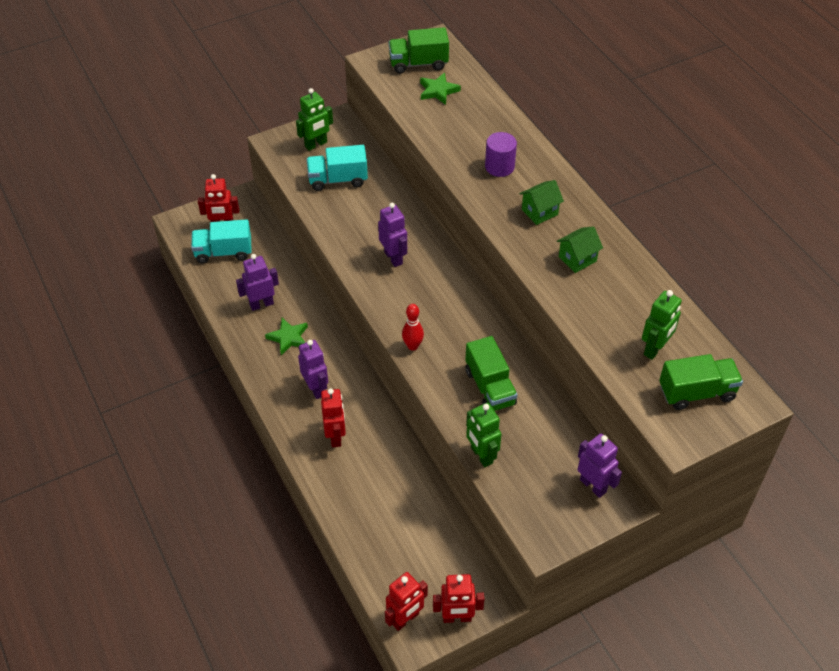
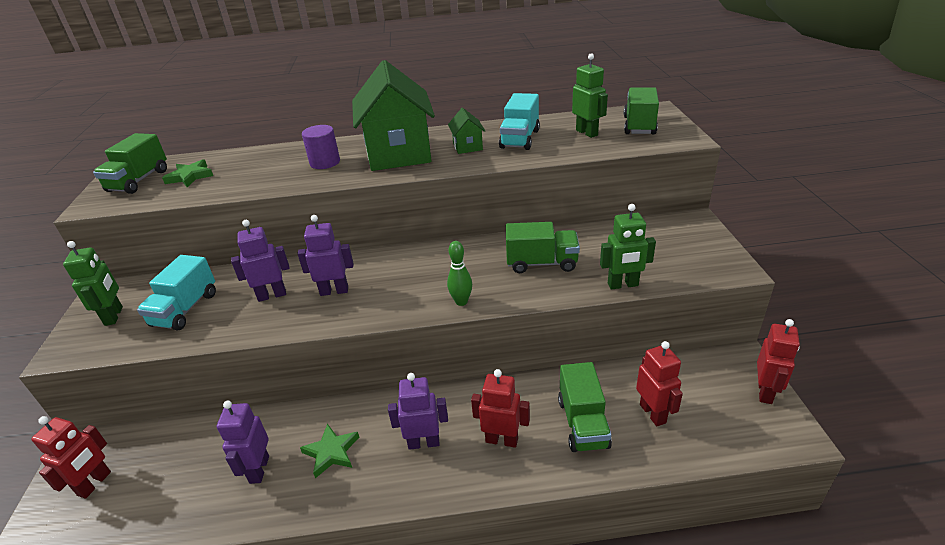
camera: 65 degrees left, 15 degrees down
(223, 252) = (138, 494): turquoise truck -> turquoise truck (520, 139)
(371, 486) = (583, 423): none -> green truck
(405, 619) = (767, 435): red robot -> red robot (653, 413)
(412, 346) = (461, 302): red bowling pin -> green bowling pin
(539, 212) = (399, 153): green house -> green house, size x2.33
(593, 485) = (674, 231): purple robot -> purple robot (272, 295)

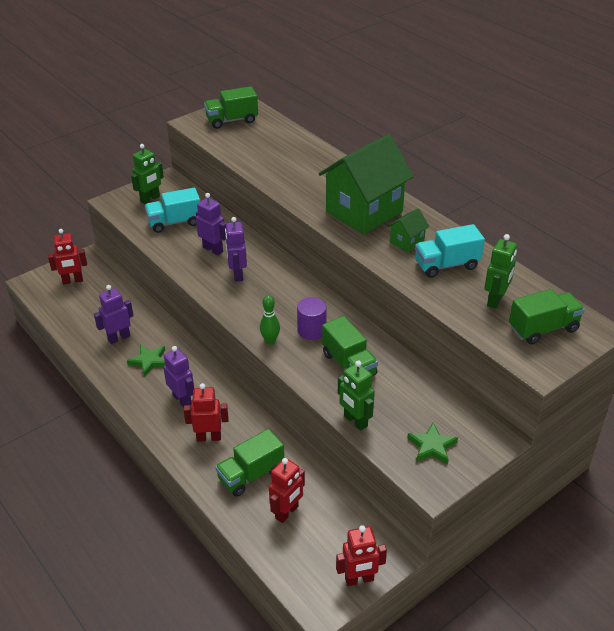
camera: 55 degrees right, 5 degrees up
(190, 176) = (253, 137): green star -> green star (432, 446)
(325, 162) = (320, 183): purple cylinder -> purple cylinder (311, 330)
(334, 291) = (237, 274): purple robot -> purple robot turned 150 degrees counterclockwise
(502, 440) = (209, 437): red robot -> red robot turned 75 degrees counterclockwise

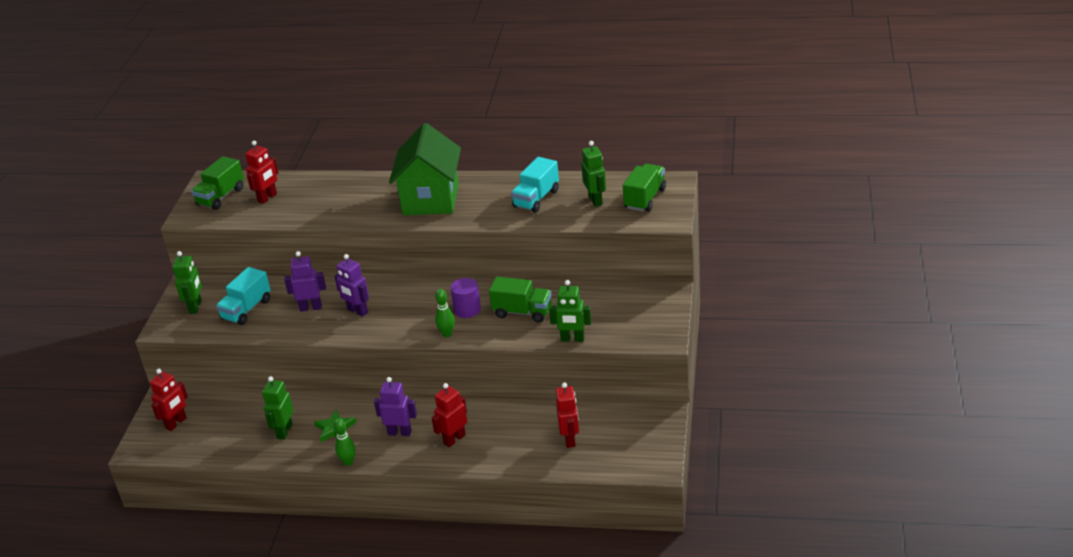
camera: 40 degrees left, 5 degrees down
(119, 338) = (284, 431): purple robot -> green robot
(122, 396) = (348, 462): none -> green bowling pin
(251, 475) = (516, 438): green truck -> none
(359, 579) = (662, 438): red robot -> red robot (267, 198)
(407, 242) = (489, 200): green house -> none
(432, 446) = (637, 320): green star -> none

